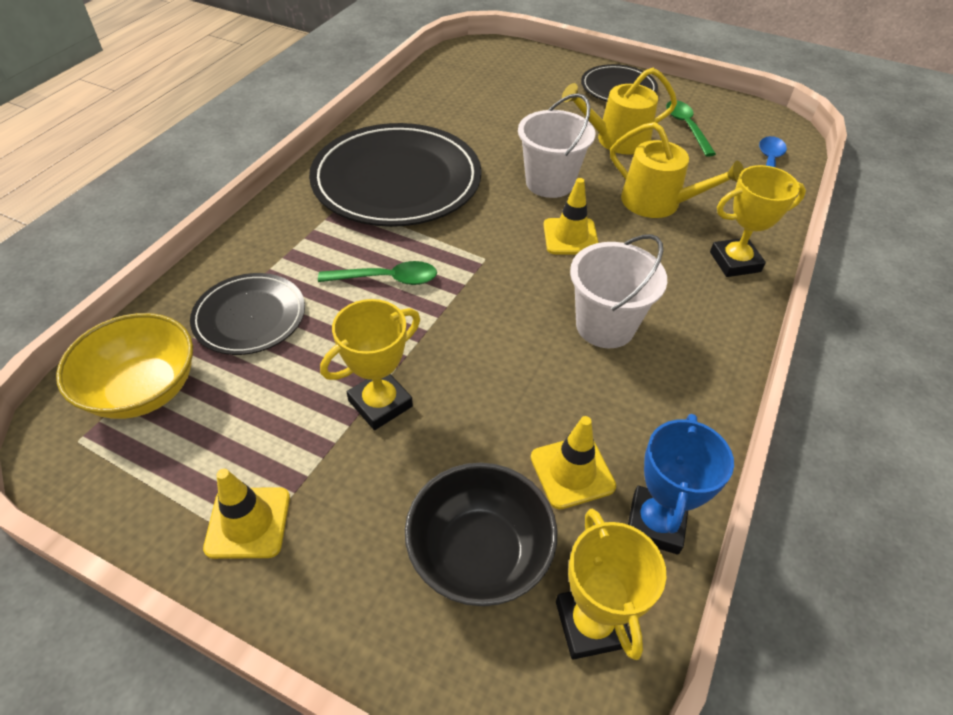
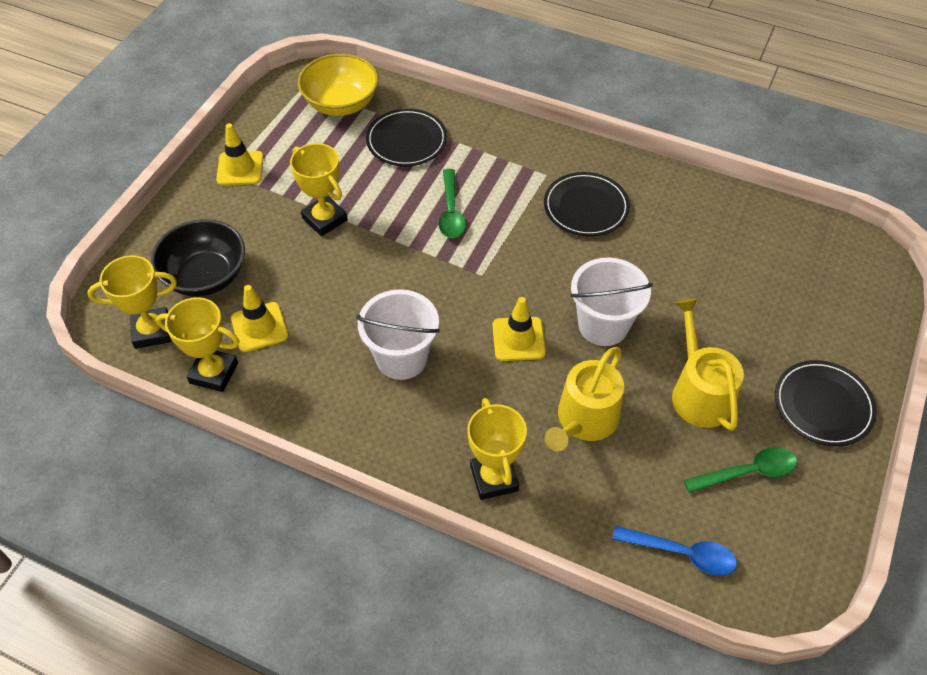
camera: 90 degrees right, 5 degrees up
(396, 180) = (586, 207): black plate -> black plate, size x0.54
(655, 523) = (214, 373): blue trophy -> yellow trophy

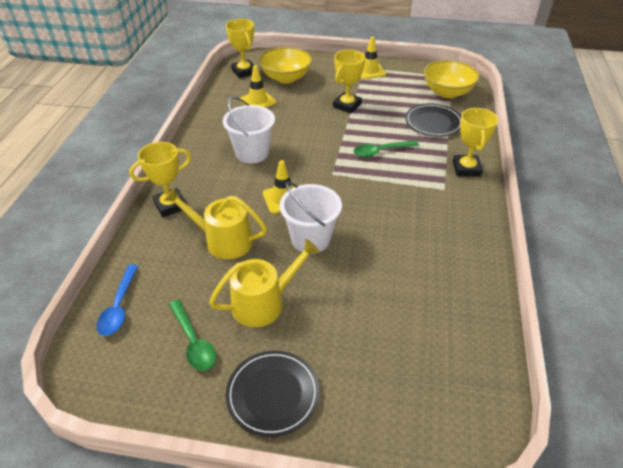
camera: 75 degrees right, 10 degrees down
(205, 276) = (286, 78): black bowl -> yellow bowl
(214, 373) = (223, 94): yellow trophy -> yellow trophy (466, 169)
(586, 207) = (423, 214): black plate -> none

